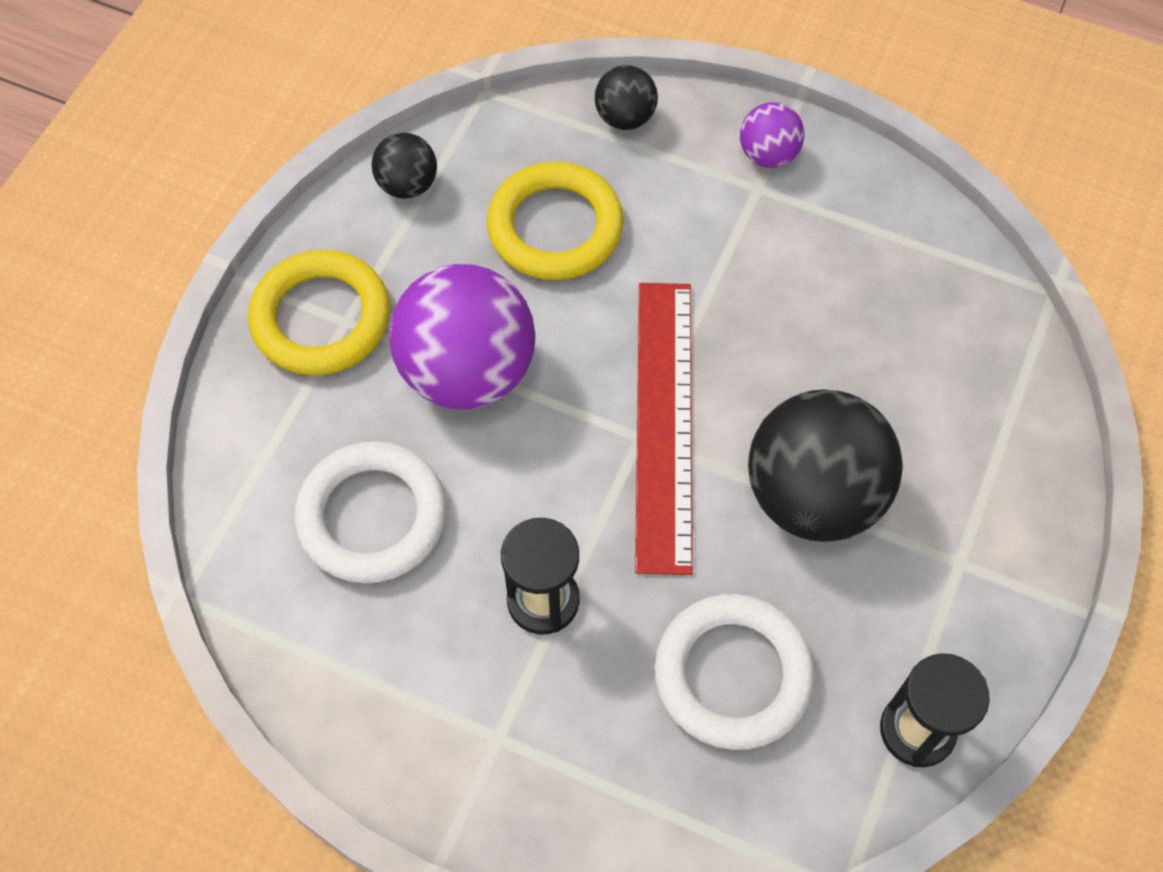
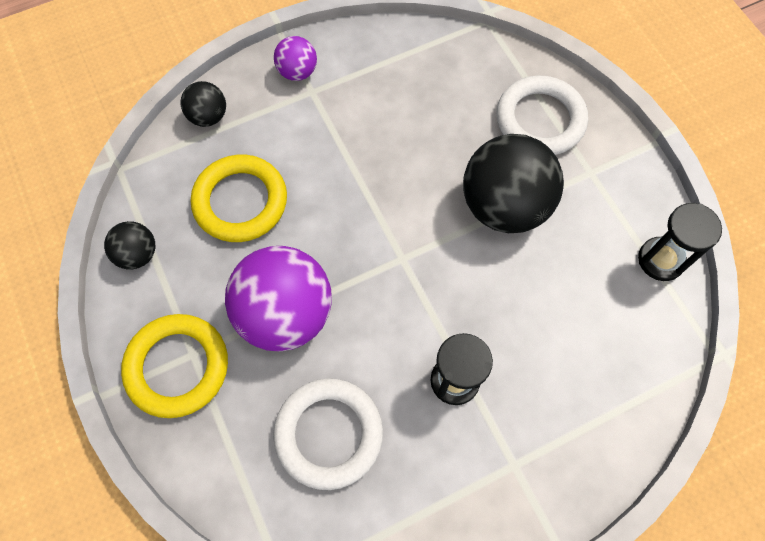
camera: 50 degrees left, 5 degrees up
(664, 422) = (404, 241): red ruler -> none
(732, 674) = (569, 320): white ring -> white ring (540, 120)

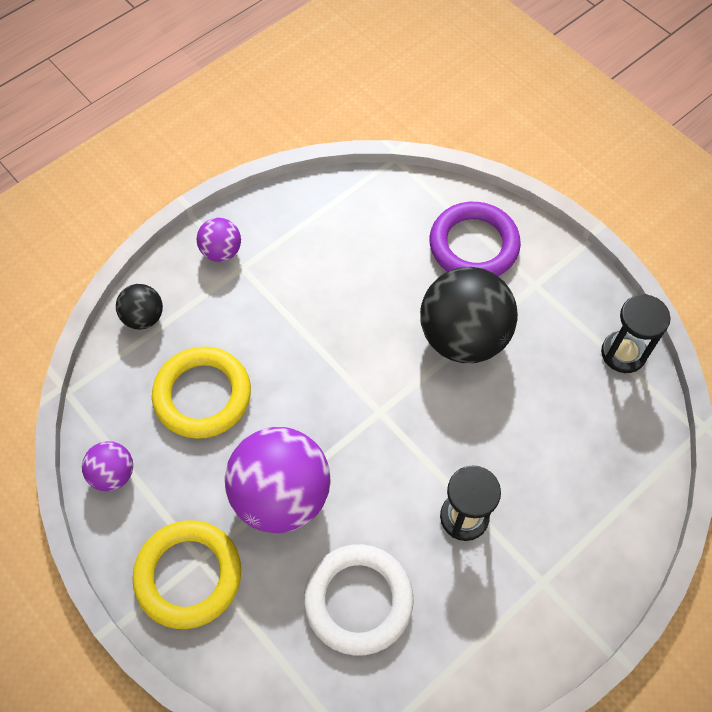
camera: 15 degrees left, 5 degrees down
(138, 254) = (113, 474): black ball -> purple ball
(540, 120) = (473, 245): white ring -> purple ring

